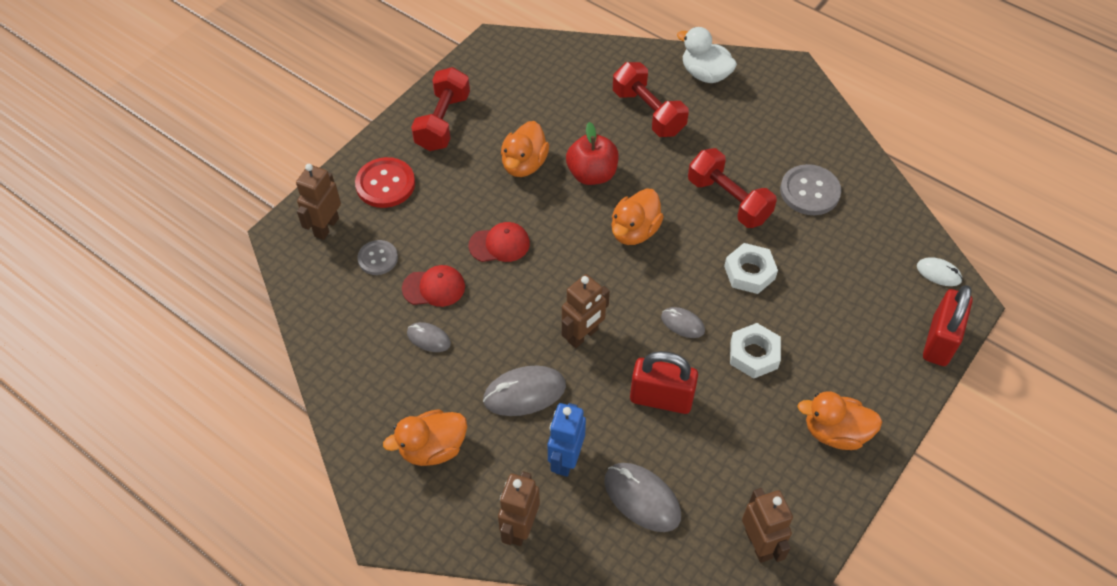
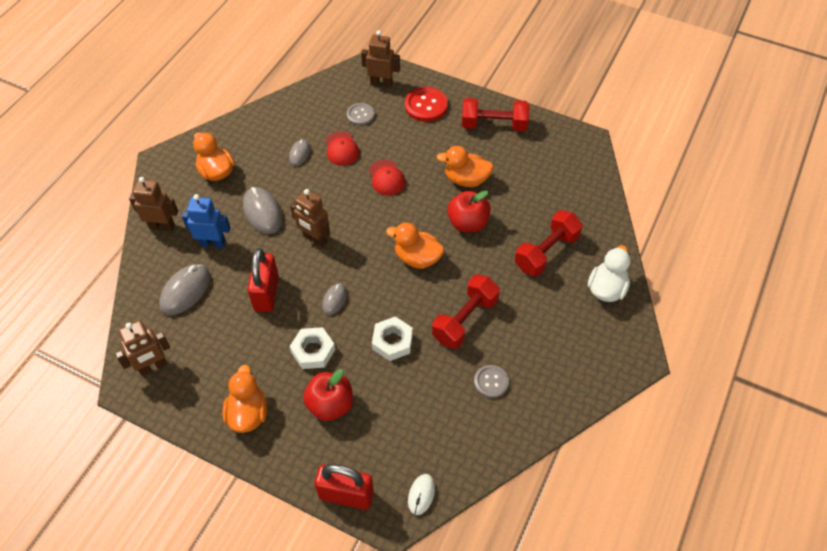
camera: 80 degrees right, 0 degrees up
(809, 191) = (491, 382): grey button -> grey button, size x0.64
(828, 344) = (330, 405): none -> red apple

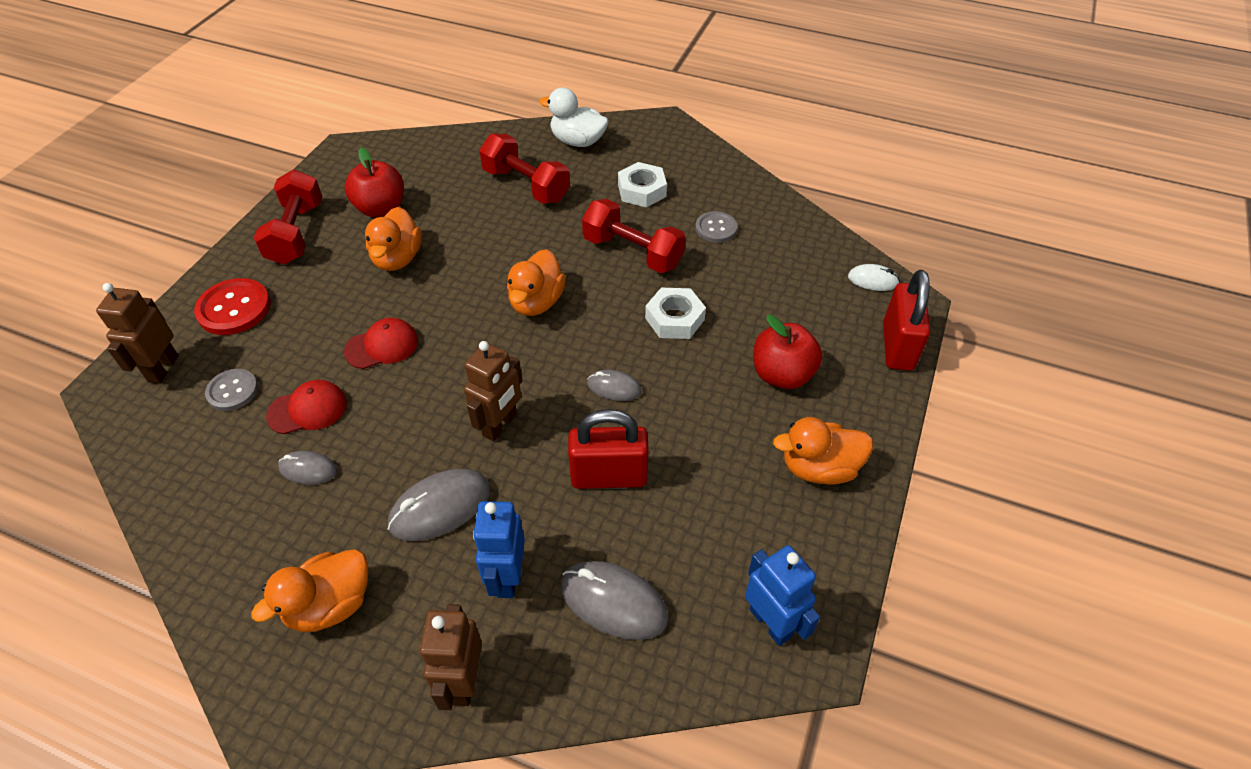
camera: 95 degrees left, 5 degrees down
(152, 366) = (771, 622): brown robot -> blue robot
(313, 351) = (703, 403): white nut -> white nut (642, 190)
(468, 223) = (477, 254): red apple -> red apple (381, 208)

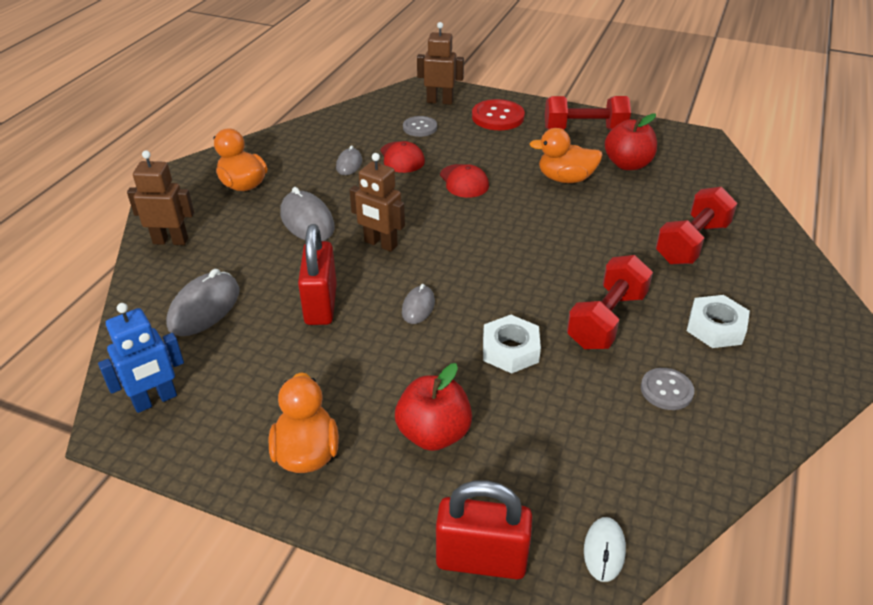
camera: 90 degrees right, 10 degrees down
(507, 577) = (241, 255): blue robot -> none
(536, 302) = (523, 257): orange duck -> none
(578, 141) = (786, 276): white duck -> none

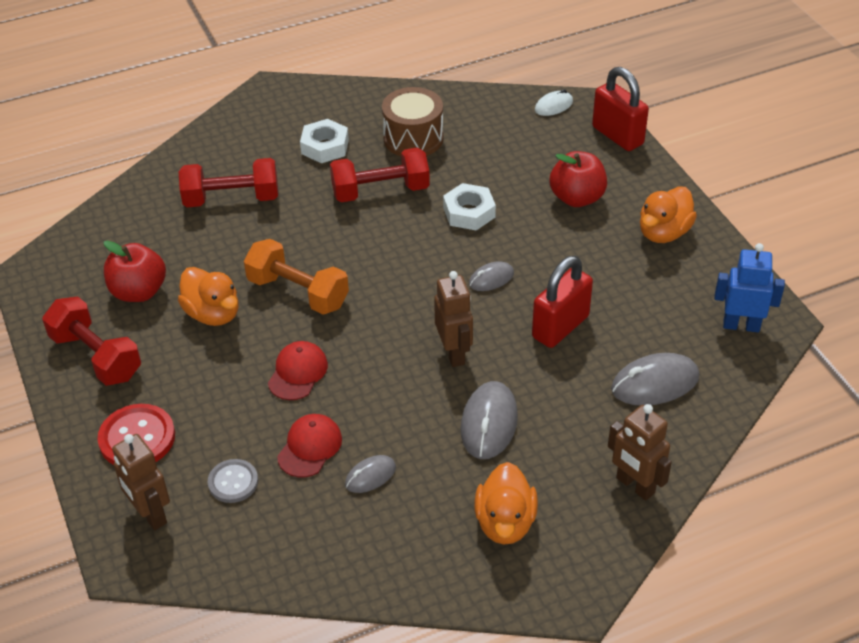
camera: 135 degrees left, 5 degrees up
(538, 217) = (298, 292): none -> orange dumbbell
(666, 390) = (413, 138): grey button -> brown drum

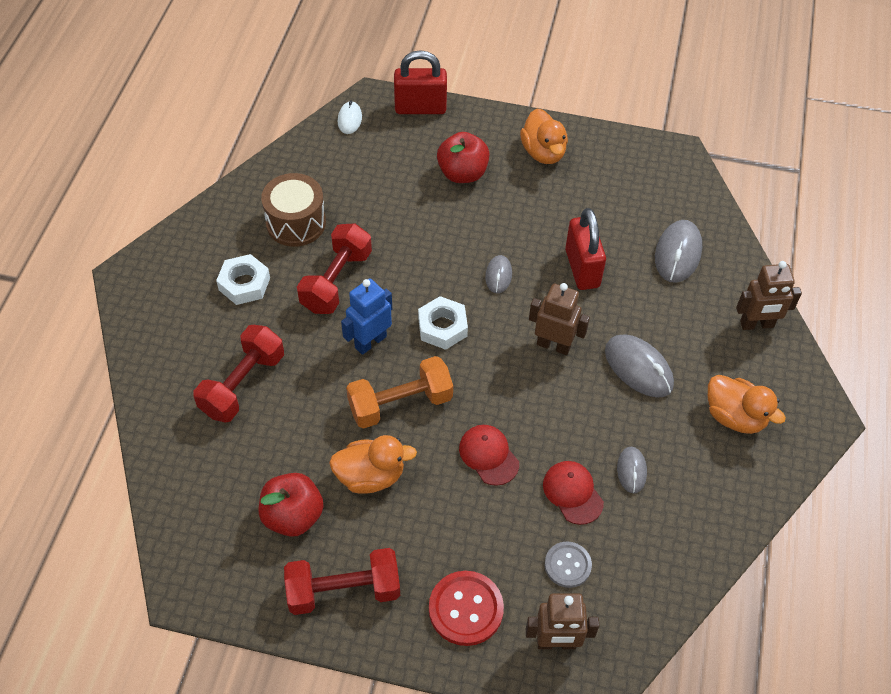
camera: 55 degrees left, 10 degrees up
(469, 212) = (415, 243): white nut -> white nut (442, 327)
(741, 325) = (665, 175): blue robot -> blue robot (370, 342)

